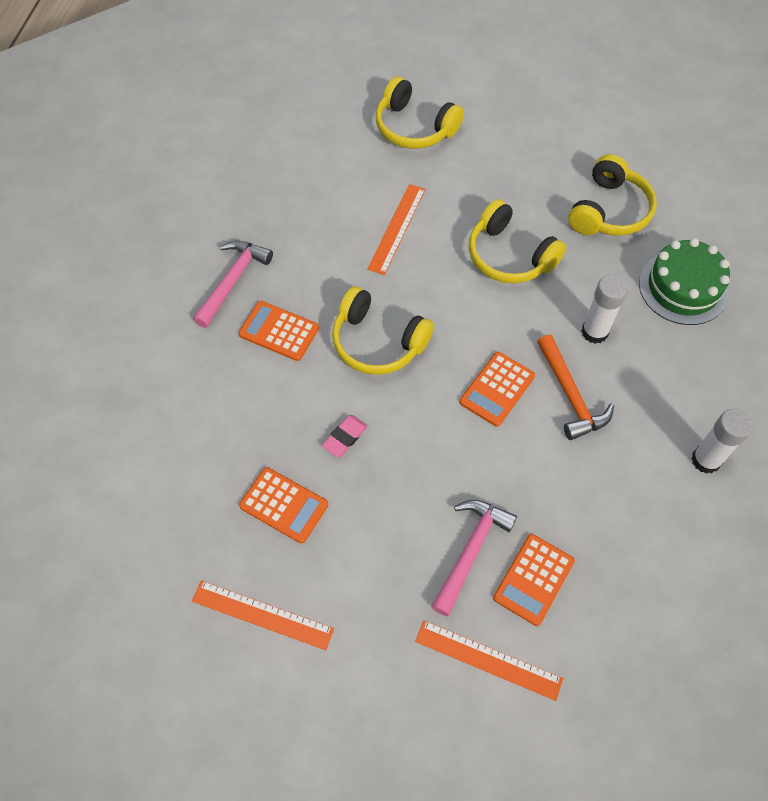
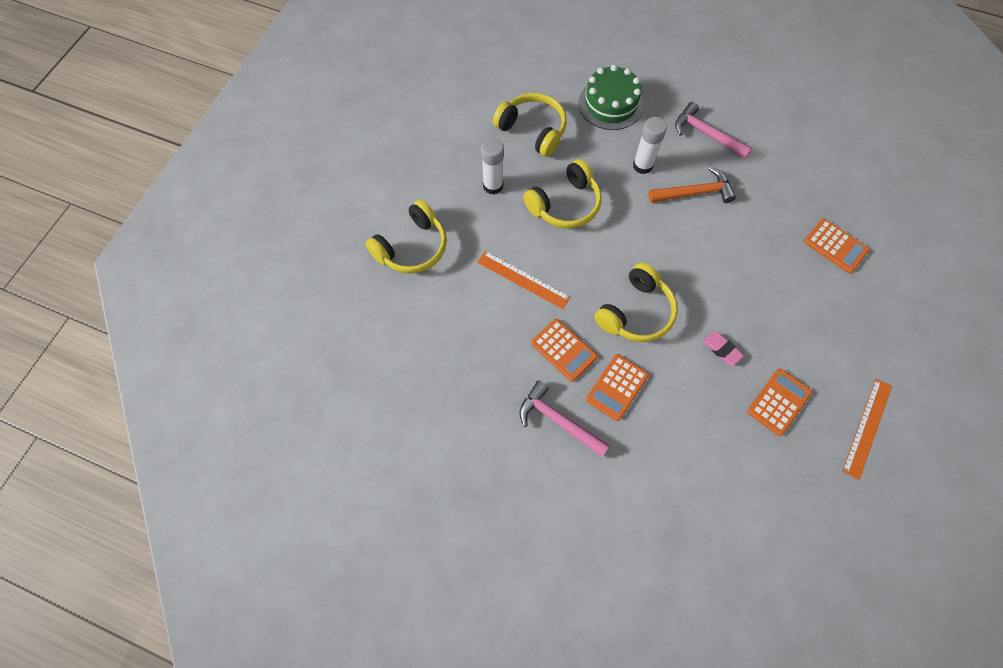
camera: 80 degrees left, 5 degrees up
(470, 551) = (815, 280): pink hammer -> pink hammer (706, 134)
(488, 659) = (892, 284): orange ruler -> none
(497, 389) = (686, 237): orange calculator -> orange calculator (564, 350)
(705, 460) = (749, 128): white glue stick -> white glue stick (493, 186)

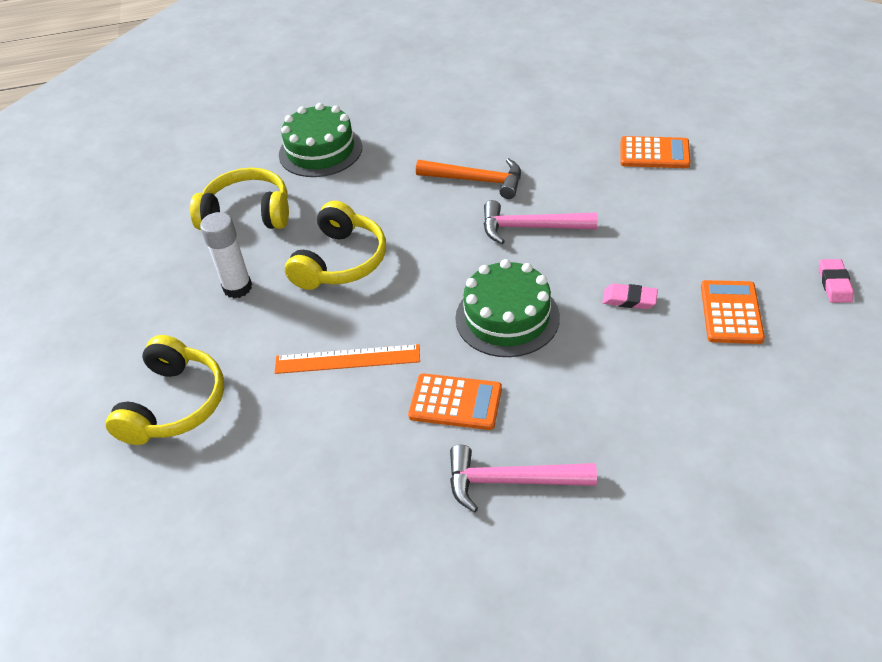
camera: 30 degrees left, 20 degrees down
(617, 387) = (550, 403): orange calculator -> none
(636, 312) = (507, 317): yellow headphones -> green cake
(642, 165) = (400, 185): white glue stick -> none
(694, 193) = (476, 180): orange hammer -> orange hammer turned 60 degrees clockwise
(706, 134) = (445, 128): pink hammer -> pink hammer (531, 228)
(867, 427) = (834, 284): orange ruler -> pink eraser

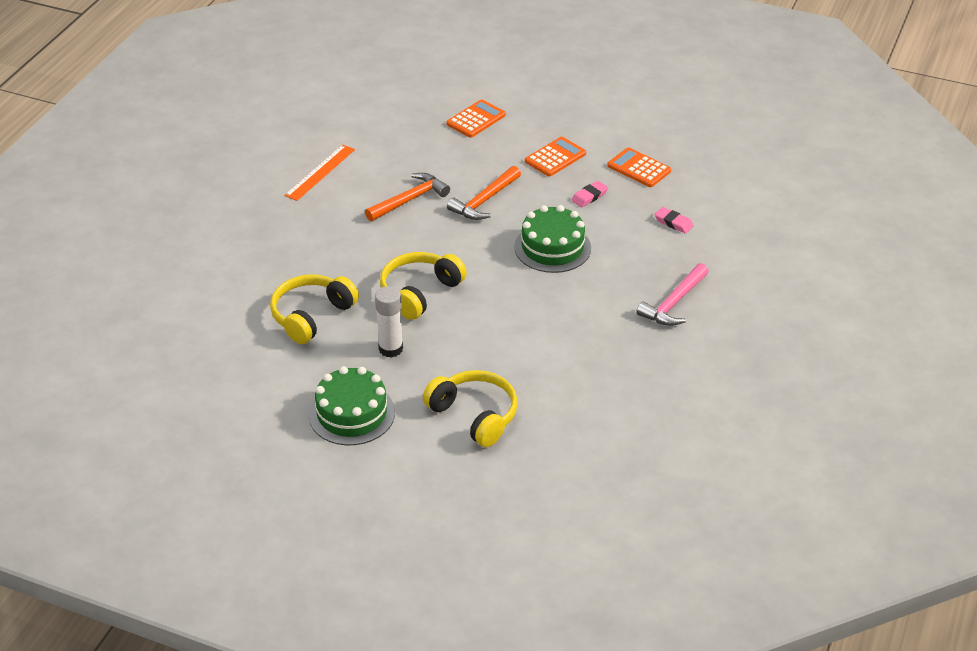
camera: 60 degrees left, 5 degrees down
(320, 151) = (280, 253): green cake -> green cake (352, 414)
(340, 261) = (419, 292): yellow headphones -> yellow headphones turned 105 degrees counterclockwise
(347, 359) = (516, 325): orange ruler -> orange ruler (320, 172)
(455, 402) = (598, 297): orange calculator -> orange calculator (555, 157)
(531, 228) = (484, 201): pink hammer -> orange hammer
(834, 284) = (657, 124): pink eraser -> pink eraser (673, 222)

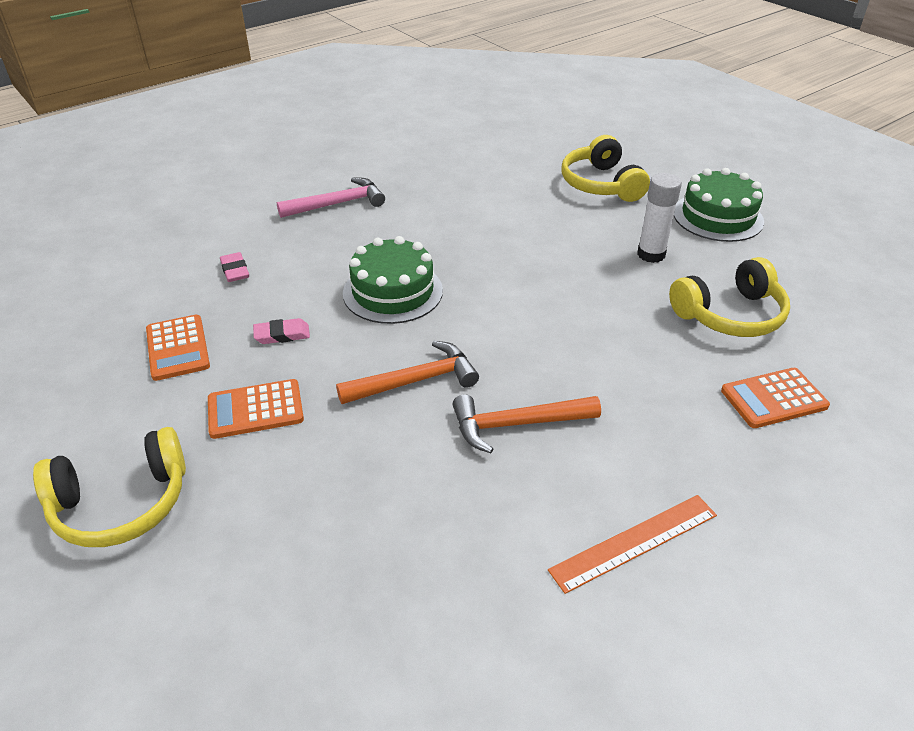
camera: 150 degrees left, 0 degrees up
(419, 292) = (585, 297): yellow headphones -> yellow headphones (121, 503)
(476, 119) = (290, 544): orange calculator -> orange calculator (773, 398)

